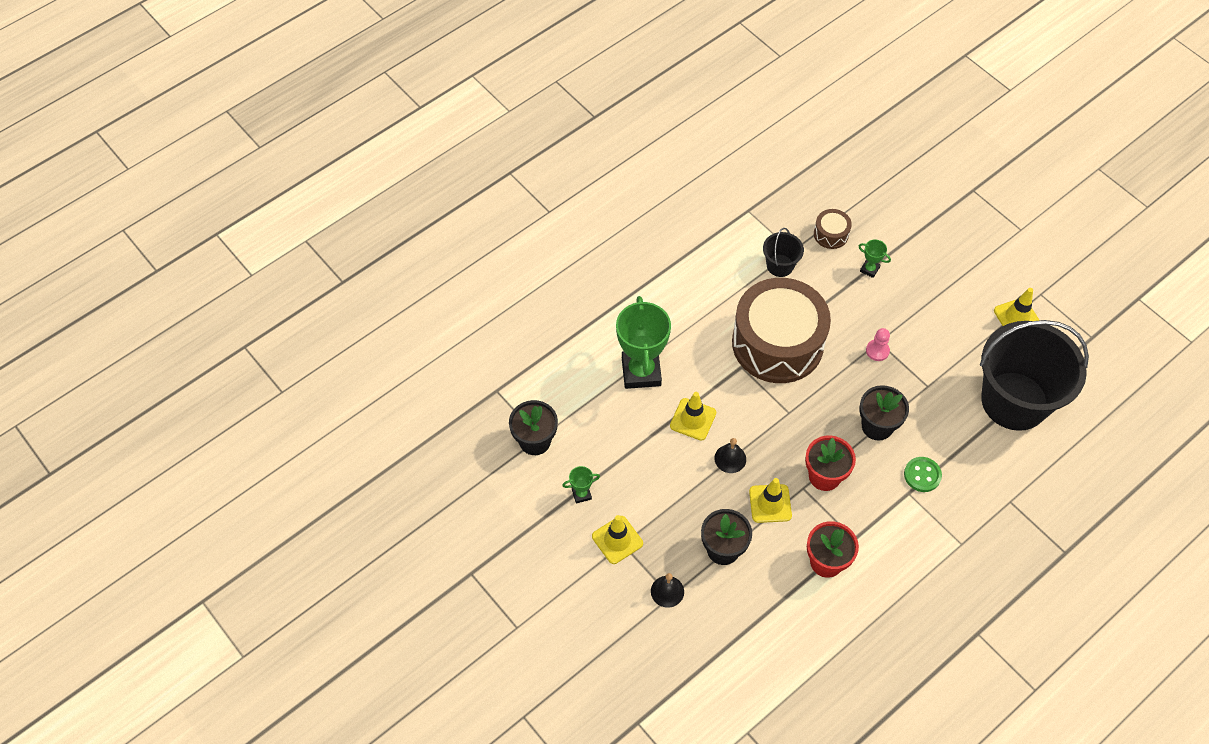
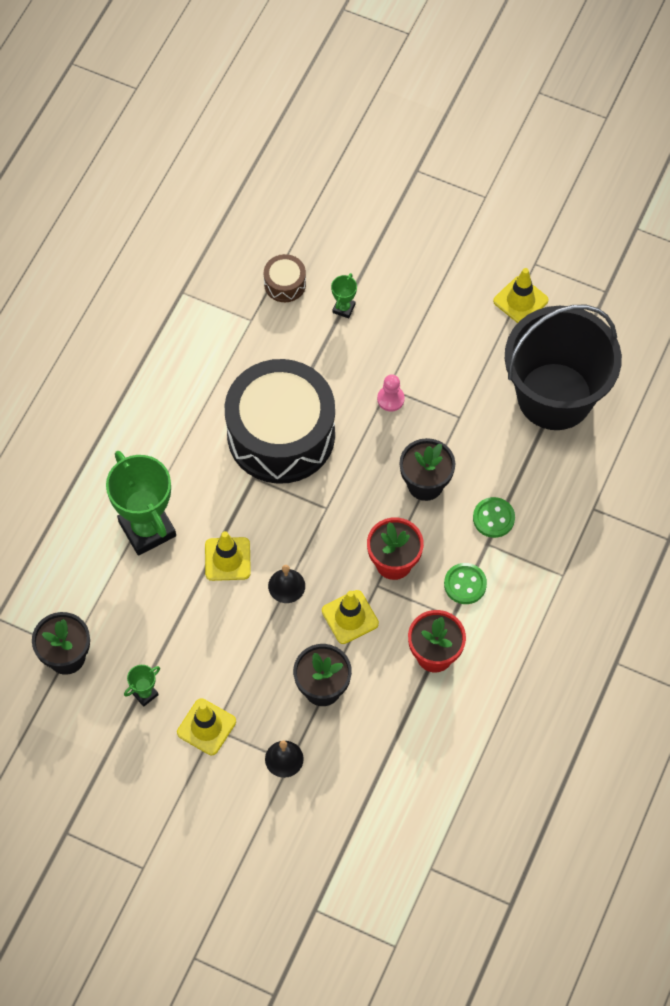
camera: 25 degrees left, 5 degrees up
(777, 343) = (281, 434): brown drum -> black drum
(780, 265) = (245, 343): black bucket -> none
(869, 269) = (343, 308): green trophy -> green trophy turned 75 degrees counterclockwise
(876, 517) = (465, 584): none -> green button

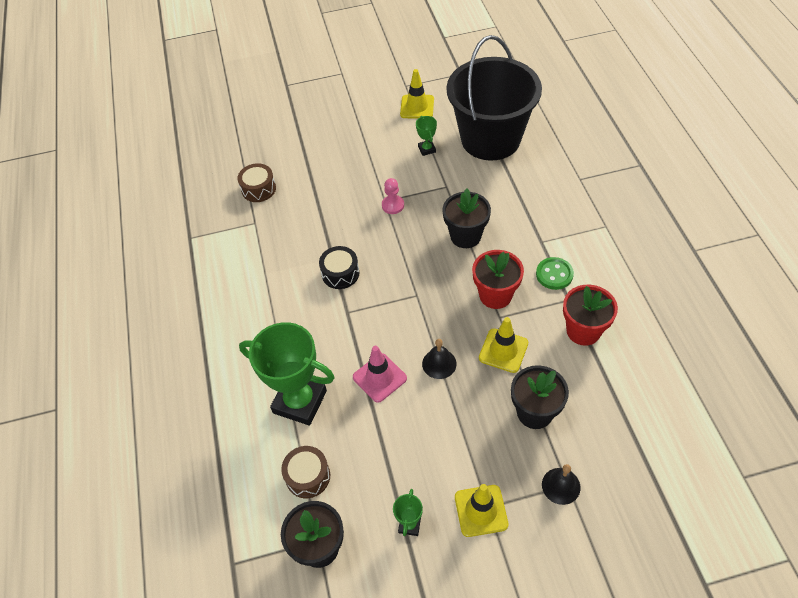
camera: 35 degrees left, 10 degrees down
(102, 596) = (308, 476): none -> brown drum
(227, 559) = (379, 378): yellow traffic cone -> pink traffic cone
(281, 434) = (340, 273): black drum -> black drum, size x0.40
(343, 308) = (311, 177): green trophy -> green trophy (427, 149)
(493, 518) = (528, 225): green button -> none

